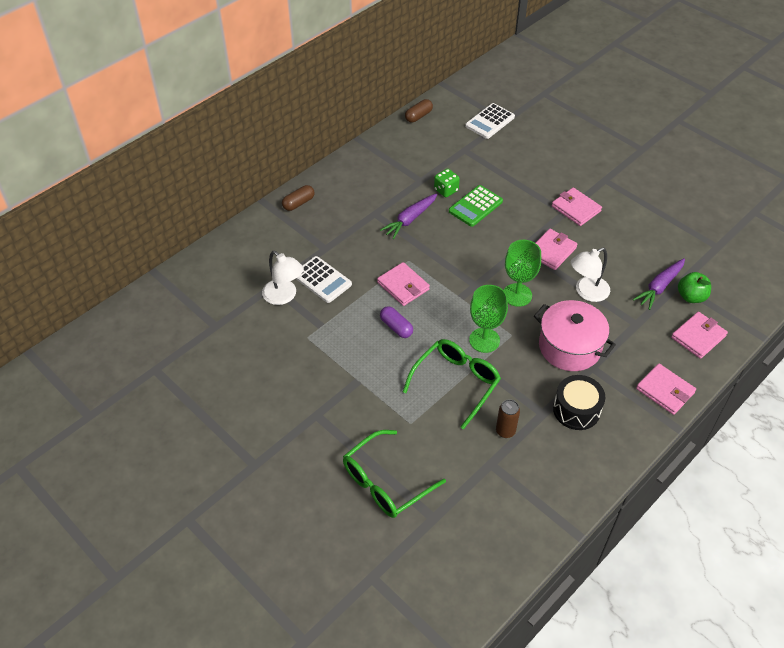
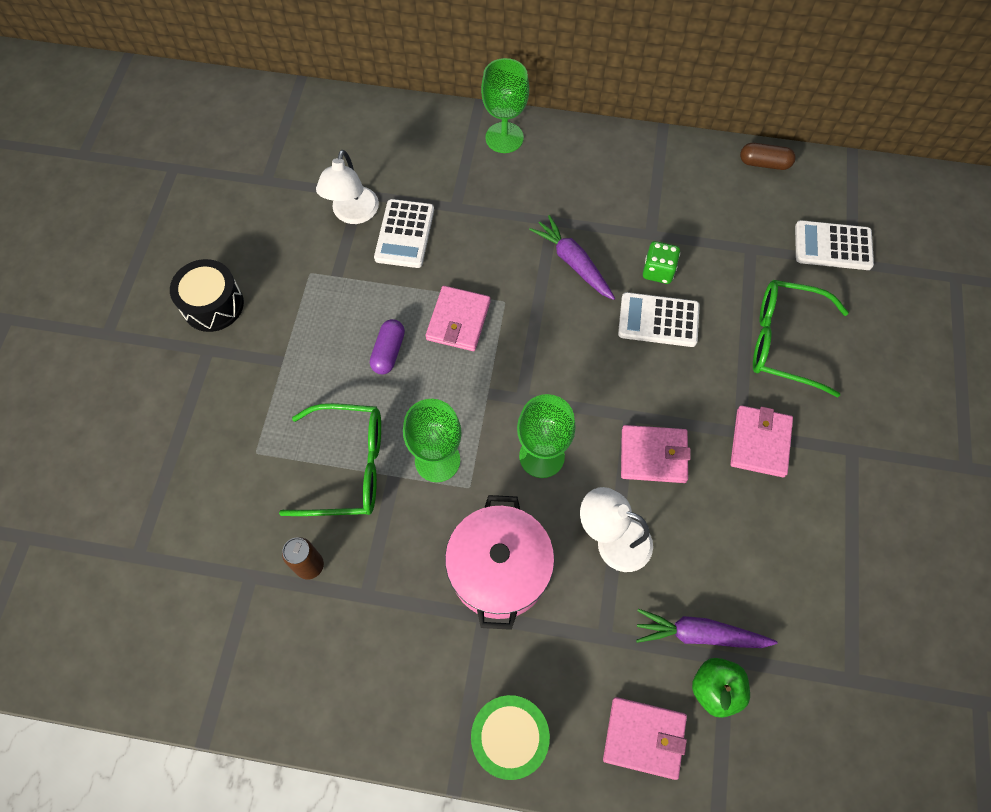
camera: 55 degrees right, 15 degrees up
(298, 203) = (504, 138): brown capsule -> green goblet
(385, 482) = (156, 476): green glasses -> green glasses (784, 342)
(410, 219) = (573, 263): purple carrot -> purple carrot turned 45 degrees clockwise
(475, 206) = (658, 320): green calculator -> white calculator
(576, 410) = (398, 635): black drum -> black drum (213, 305)
(665, 391) = (509, 738): pink wallet -> green drum

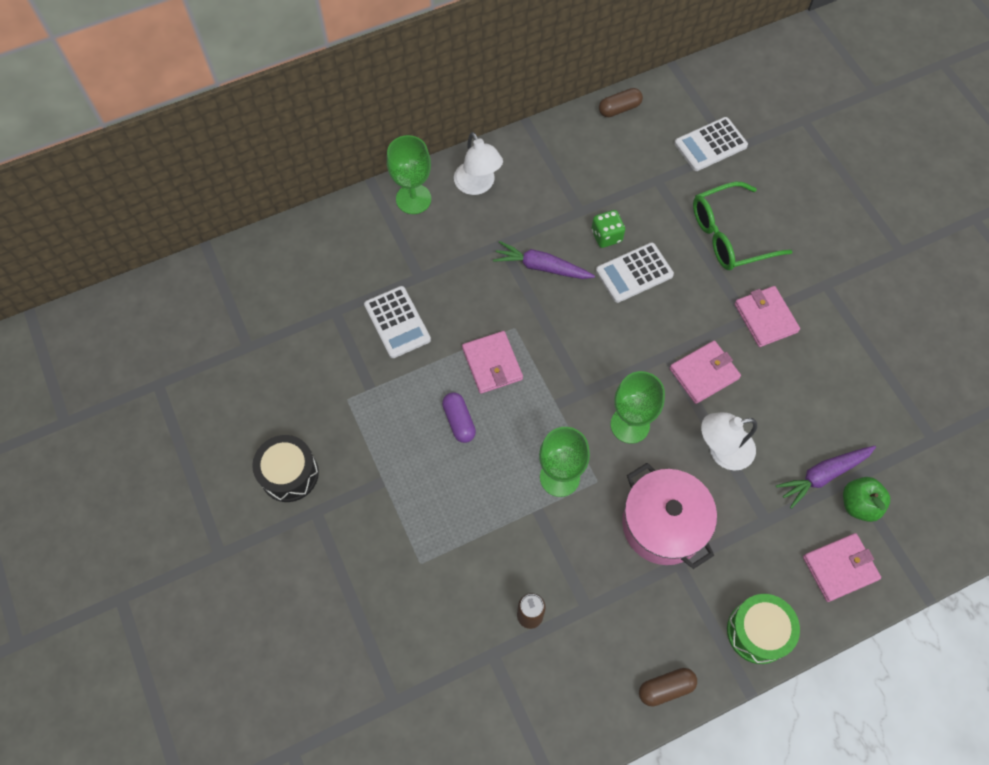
camera: 35 degrees left, 0 degrees up
(348, 467) = (499, 526): green glasses -> none
(353, 214) = (343, 331): white lamp -> white lamp (478, 185)
(378, 724) = (666, 688): none -> brown capsule

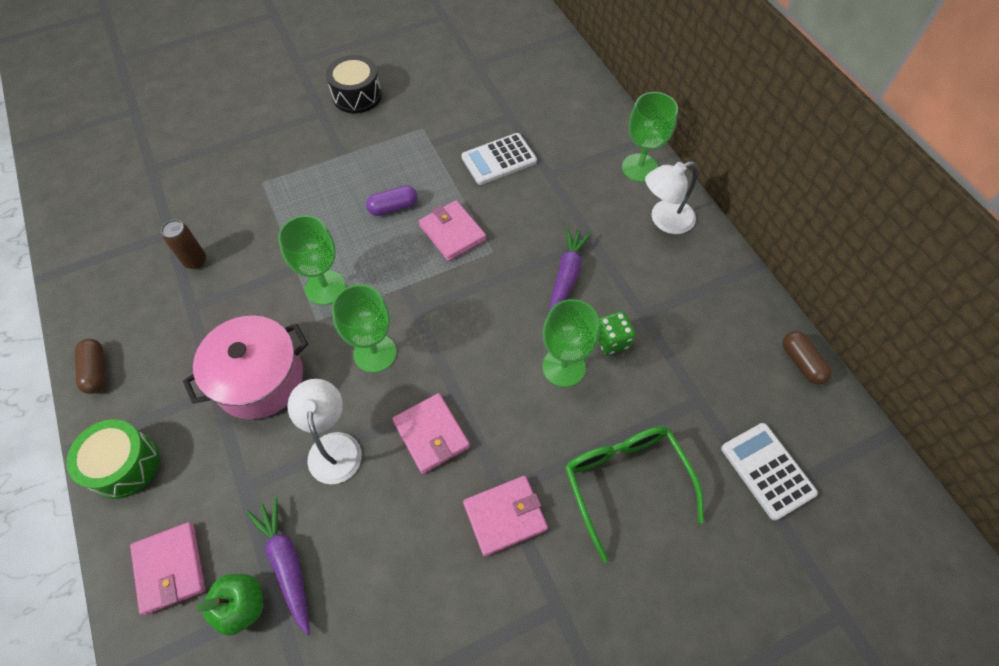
camera: 90 degrees right, 5 degrees down
(492, 364) = (452, 233): pink wallet -> pink wallet turned 75 degrees clockwise
(634, 273) = (563, 367): white calculator -> green goblet

